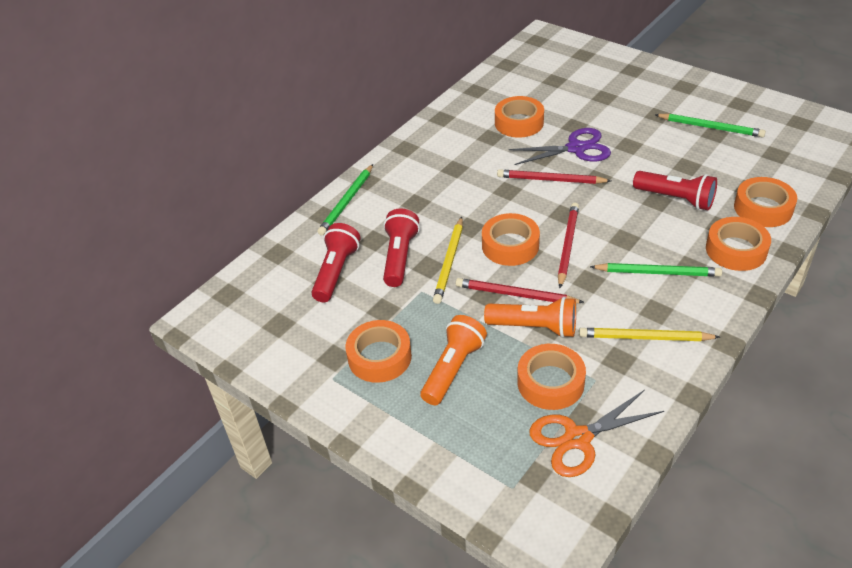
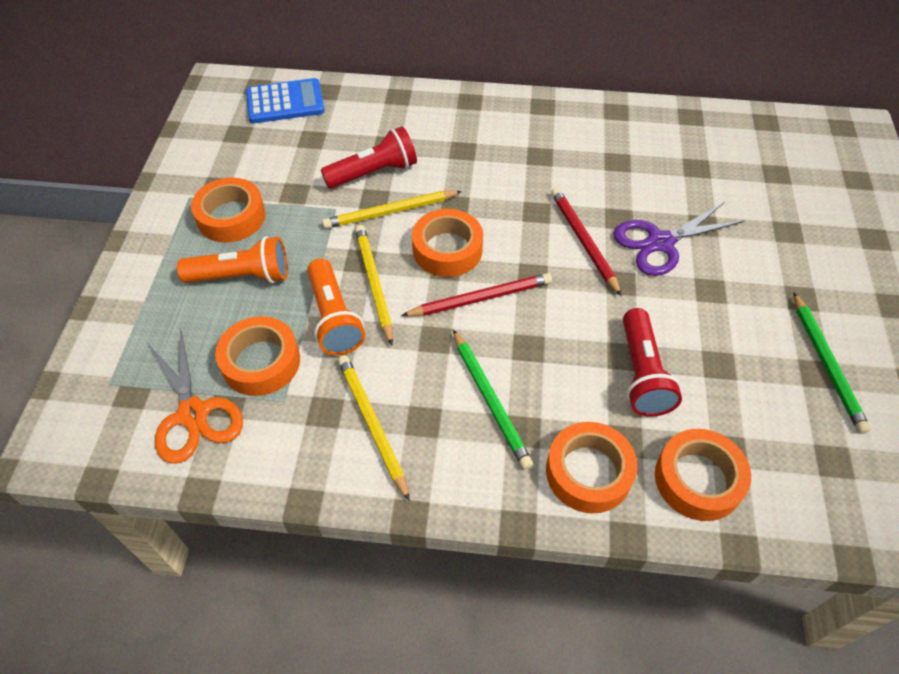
camera: 55 degrees right, 10 degrees up
(267, 282) = (285, 102): none -> blue calculator
(336, 272) = (325, 139): red flashlight -> none
(347, 202) = (428, 102): green pencil -> none
(515, 295) = (374, 284): red pencil -> yellow pencil
(519, 123) = (664, 175): orange tape -> none
(576, 148) = (660, 242): purple scissors -> purple scissors turned 105 degrees clockwise
(577, 438) = (193, 414): orange scissors -> orange scissors turned 150 degrees counterclockwise

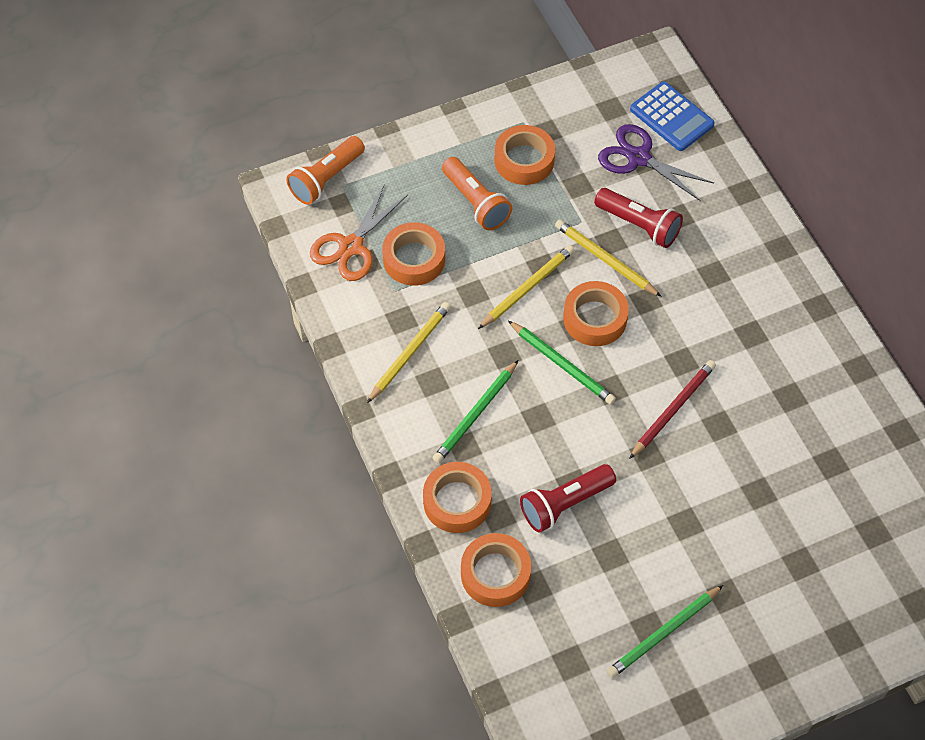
camera: 60 degrees right, 5 degrees up
(334, 318) = (479, 281): orange flashlight -> orange flashlight (326, 179)
(480, 298) = (562, 364): red pencil -> green pencil
(660, 242) = (713, 467): purple scissors -> purple scissors (638, 158)

